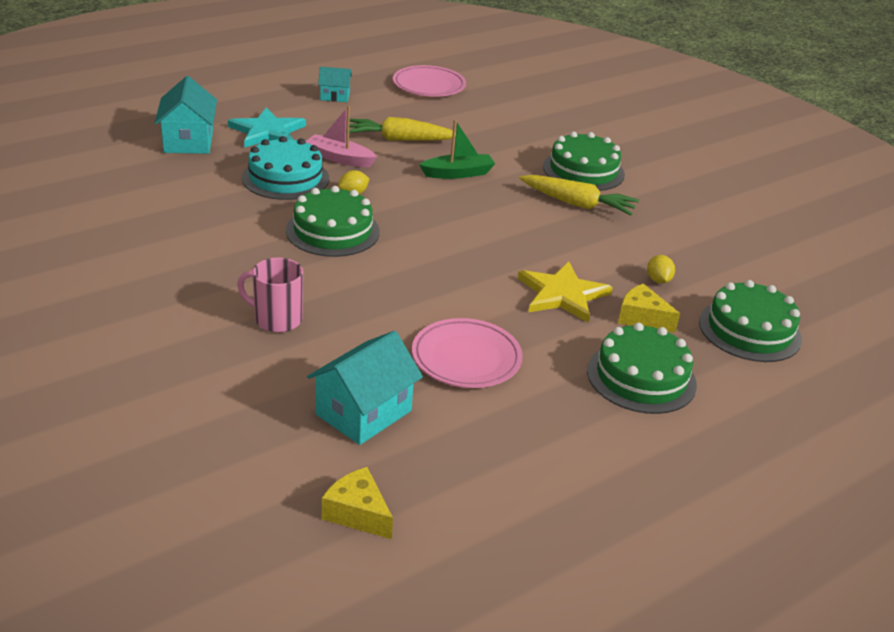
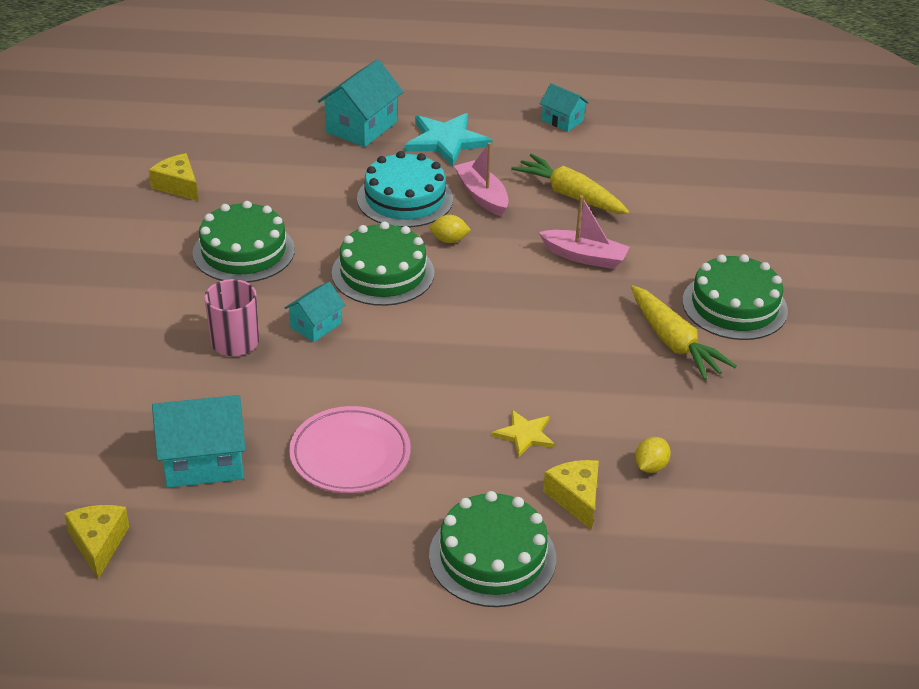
camera: 40 degrees right, 5 degrees up
(81, 227) = (178, 186): none -> yellow cheese
(328, 284) = (316, 325): none -> turquoise house
(429, 85) = (684, 139): pink plate -> none
(458, 173) = (585, 257): green boat -> pink boat
(562, 294) = (524, 435): yellow star -> yellow star, size x0.56
(749, 330) = (680, 568): green cake -> green cake (243, 251)

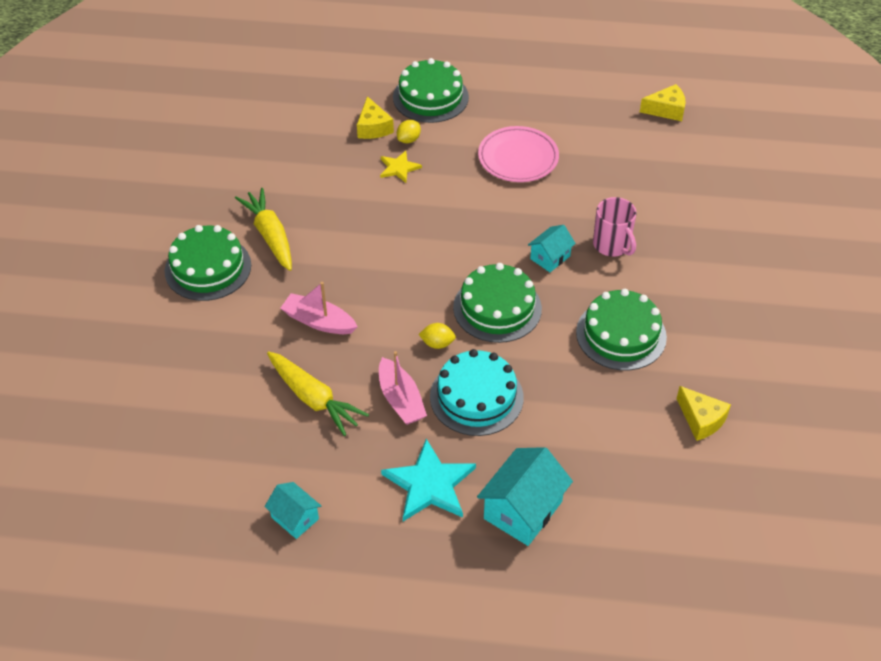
camera: 175 degrees left, 10 degrees up
(98, 544) = (666, 110): yellow cheese -> yellow cheese turned 90 degrees counterclockwise
(203, 461) = (614, 156): turquoise house -> none
(650, 466) = (319, 145): yellow lemon -> yellow lemon (408, 139)

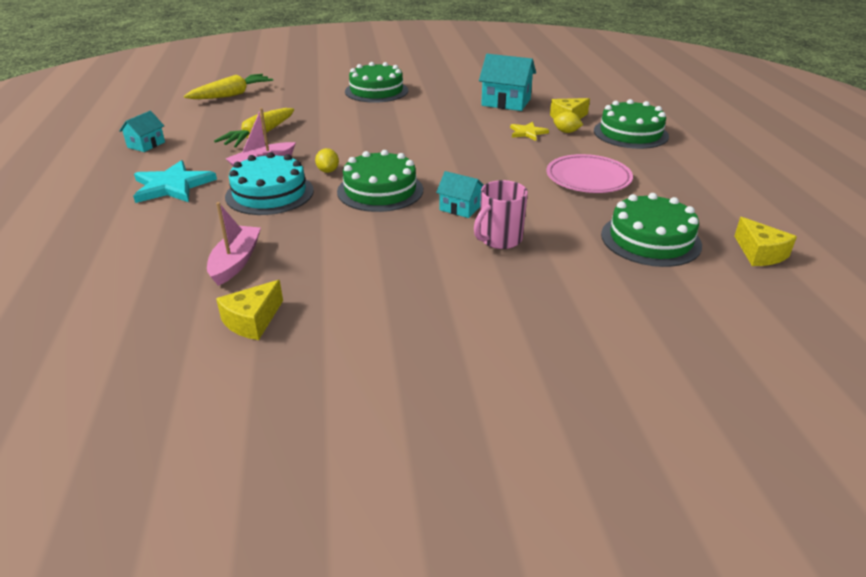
camera: 75 degrees right, 15 degrees down
(270, 236) = (418, 103): yellow carrot -> yellow carrot (231, 95)
(318, 321) = (338, 128): pink boat -> pink boat (236, 262)
(523, 510) = (138, 228): turquoise house -> turquoise house (506, 102)
(621, 334) = (368, 257): green cake -> green cake (650, 239)

